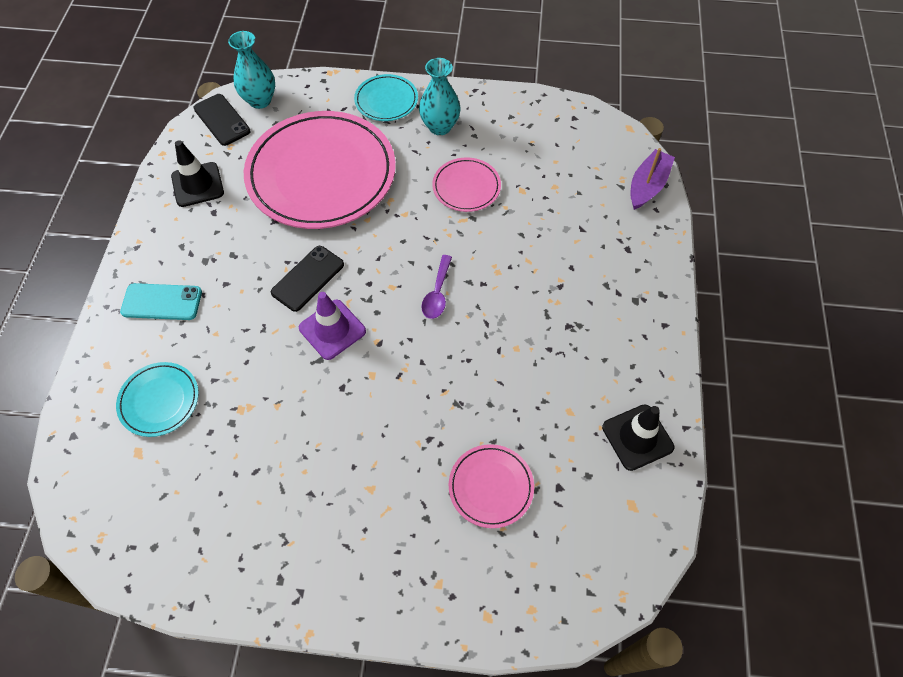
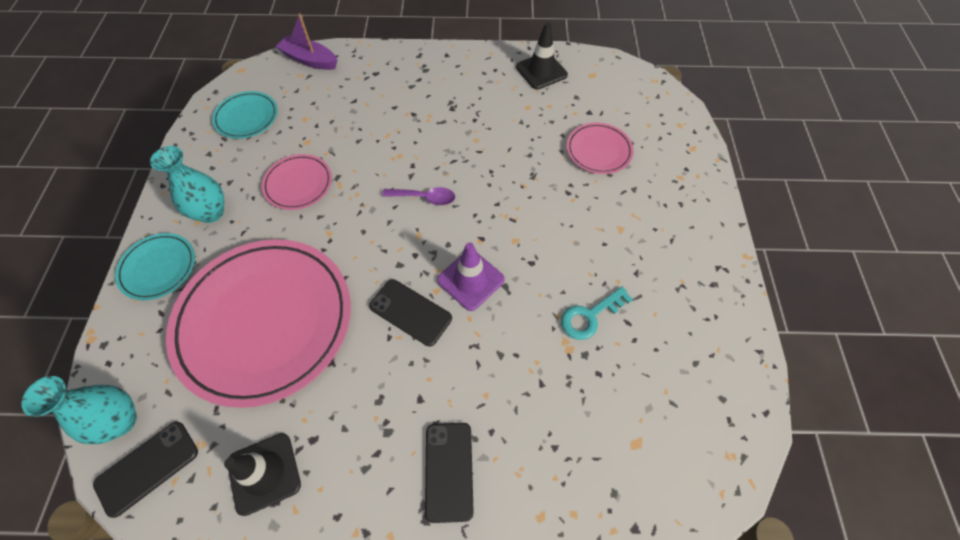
camera: 95 degrees left, 0 degrees up
(159, 400) = (574, 437): turquoise plate -> turquoise plate (247, 117)
(162, 302) = (449, 471): turquoise phone -> black phone
(270, 435) = (590, 316): none -> turquoise key

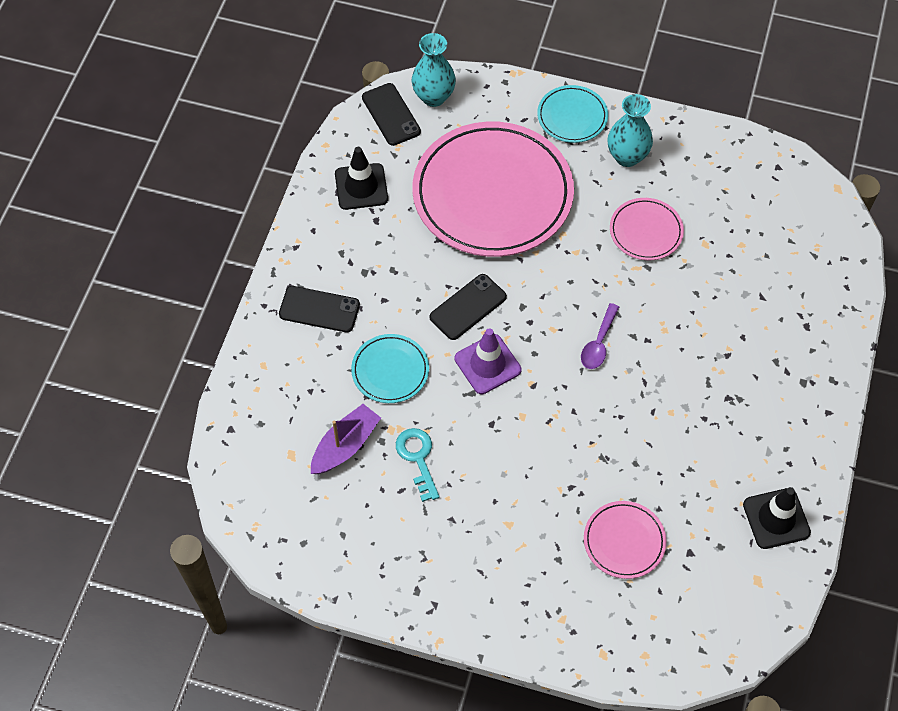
camera: 105 degrees right, 0 degrees up
(247, 117) = (755, 191): turquoise plate -> turquoise plate (390, 370)
(309, 60) = (843, 259): purple boat -> purple boat (345, 446)

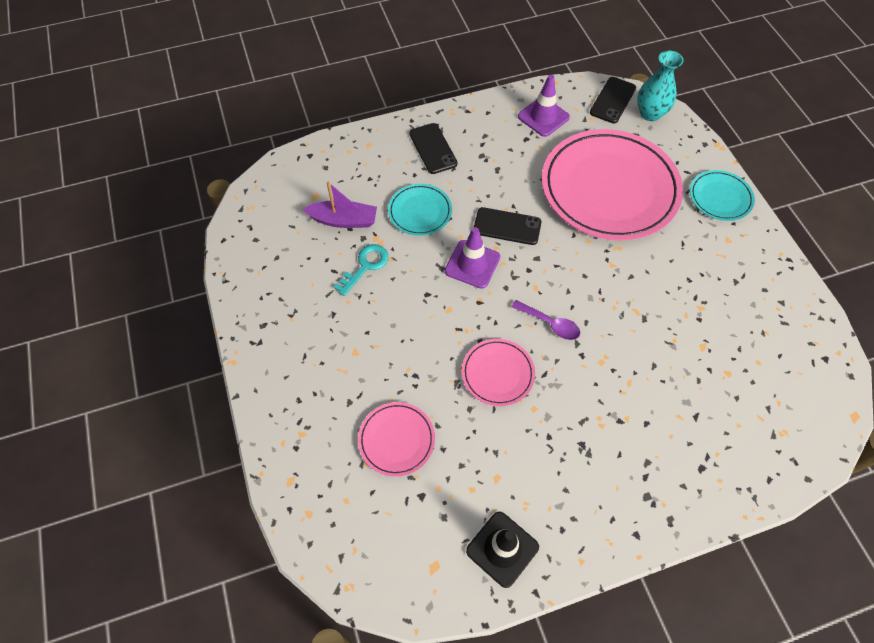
camera: 55 degrees right, 0 degrees up
(361, 187) = (543, 117): black traffic cone -> purple traffic cone
(598, 343) = (550, 324): purple spoon -> purple spoon turned 135 degrees counterclockwise
(627, 156) = (724, 250): turquoise vase -> none
(646, 231) = (673, 299): pink plate -> pink plate (497, 373)

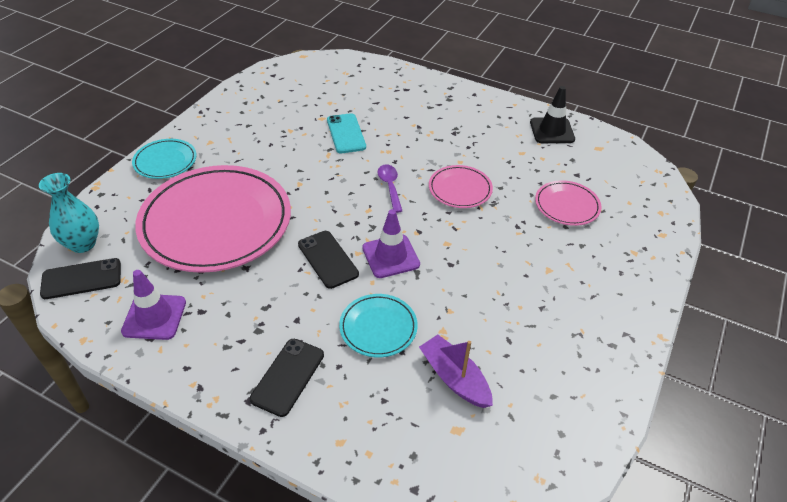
camera: 135 degrees left, 15 degrees down
(365, 266) = (477, 322): turquoise key -> none
(658, 348) = (346, 133): none -> turquoise phone

